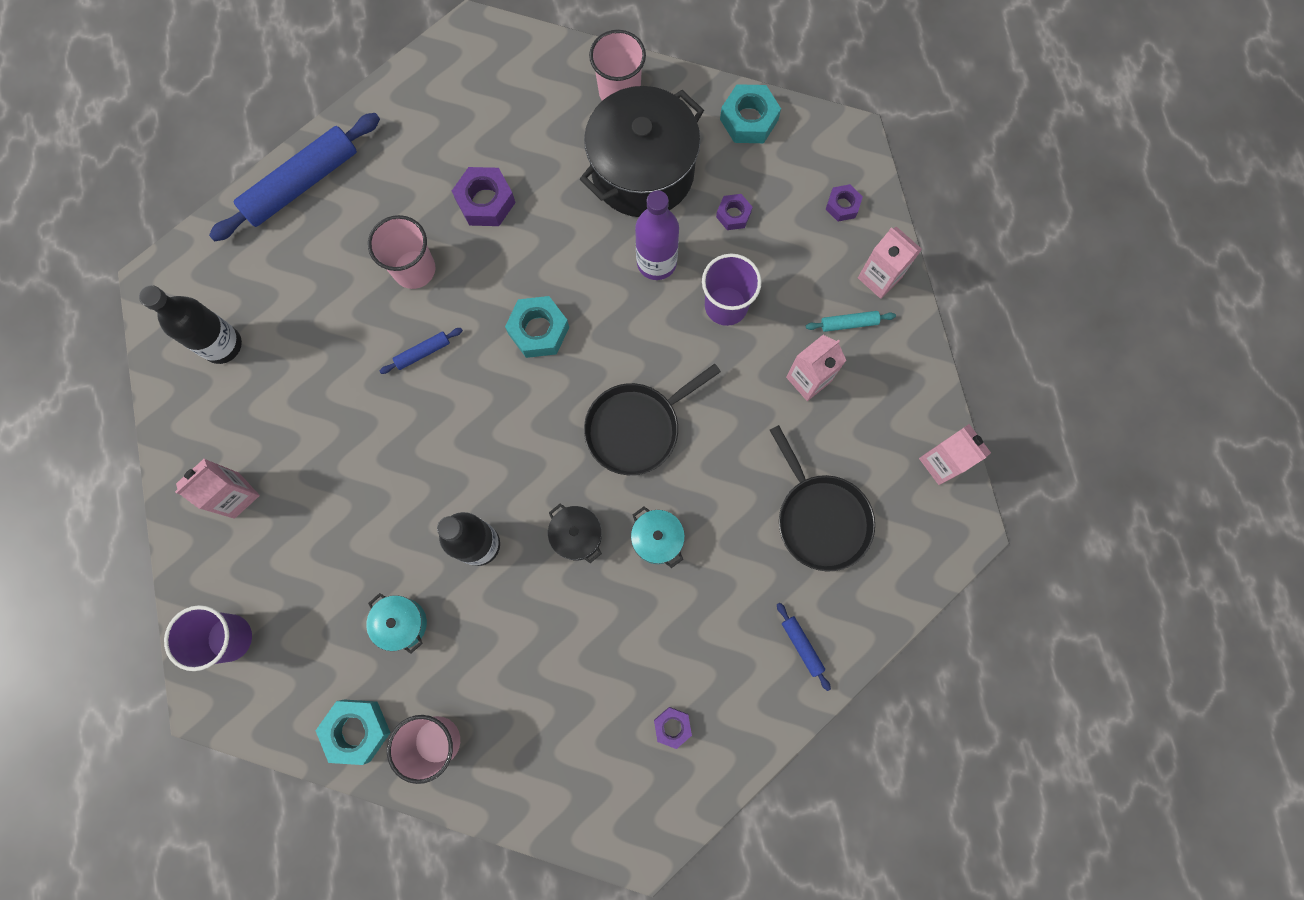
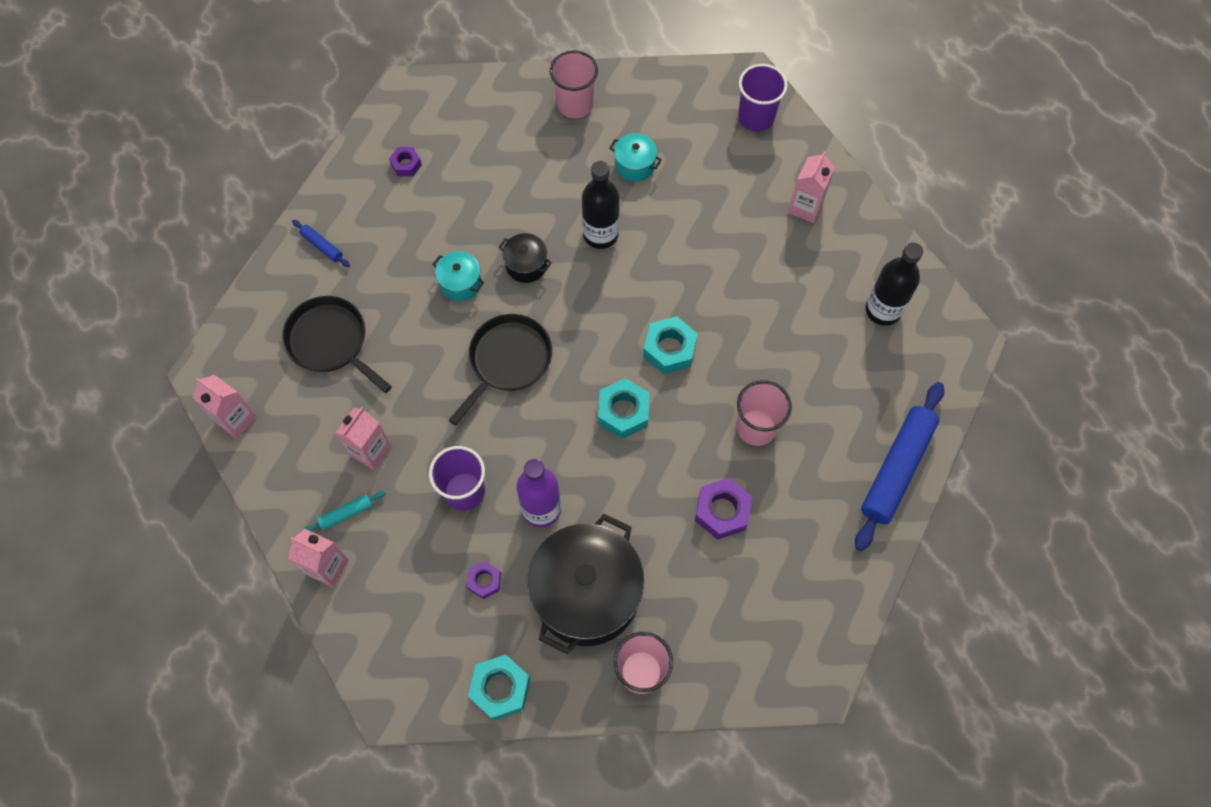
camera: 160 degrees right, 10 degrees down
(357, 730) = (635, 93): turquoise nut -> turquoise nut (669, 349)
(423, 352) = (714, 360): blue rolling pin -> none
(842, 205) = (380, 628): purple nut -> none

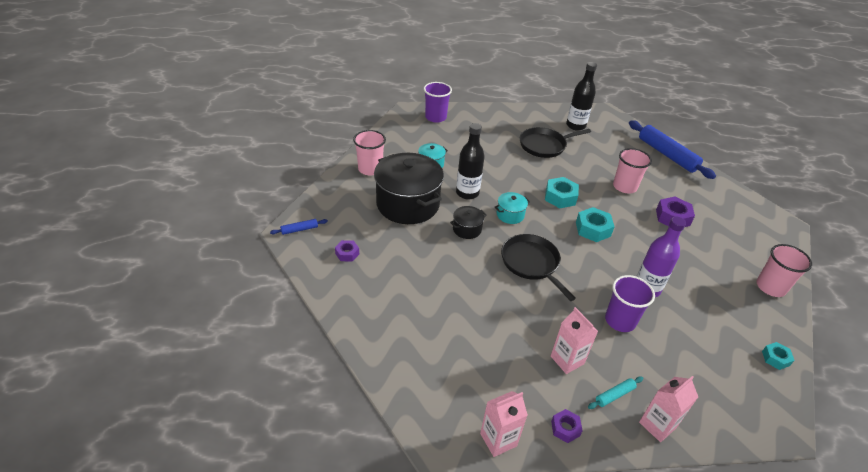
camera: 65 degrees left, 25 degrees down
(322, 246) = (377, 323): blue rolling pin -> blue rolling pin (299, 229)
(330, 341) = (462, 349): black pan -> black pan (544, 145)
(346, 513) = (614, 395): turquoise rolling pin -> turquoise rolling pin turned 60 degrees clockwise
(460, 283) = (460, 263): turquoise pot -> turquoise pot (510, 215)
(484, 581) = (692, 336): purple nut -> purple nut (565, 428)
(500, 689) = (775, 358): turquoise nut -> turquoise nut, size x0.59
(586, 594) = (713, 291): black pot -> black pot (408, 204)
(805, 207) = (501, 124): pink carton -> none

